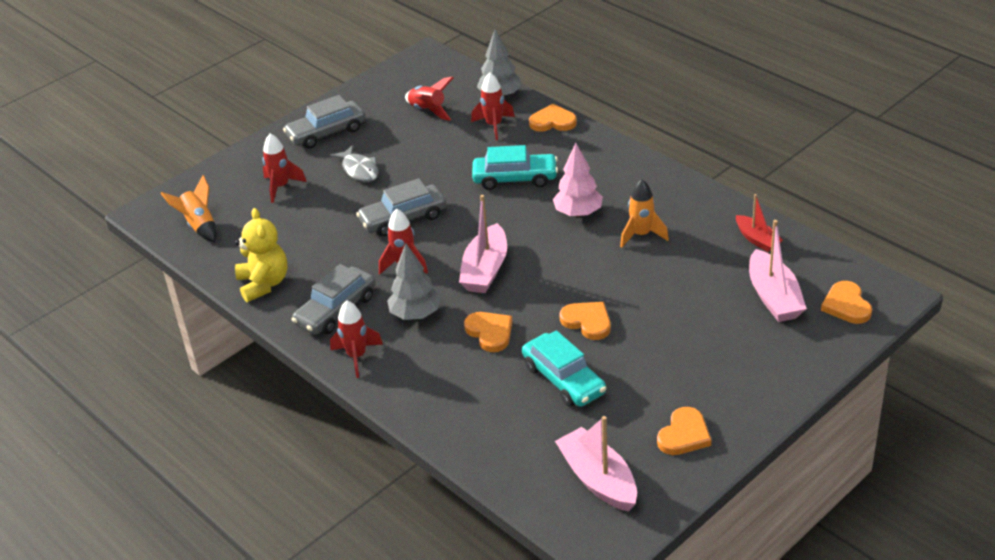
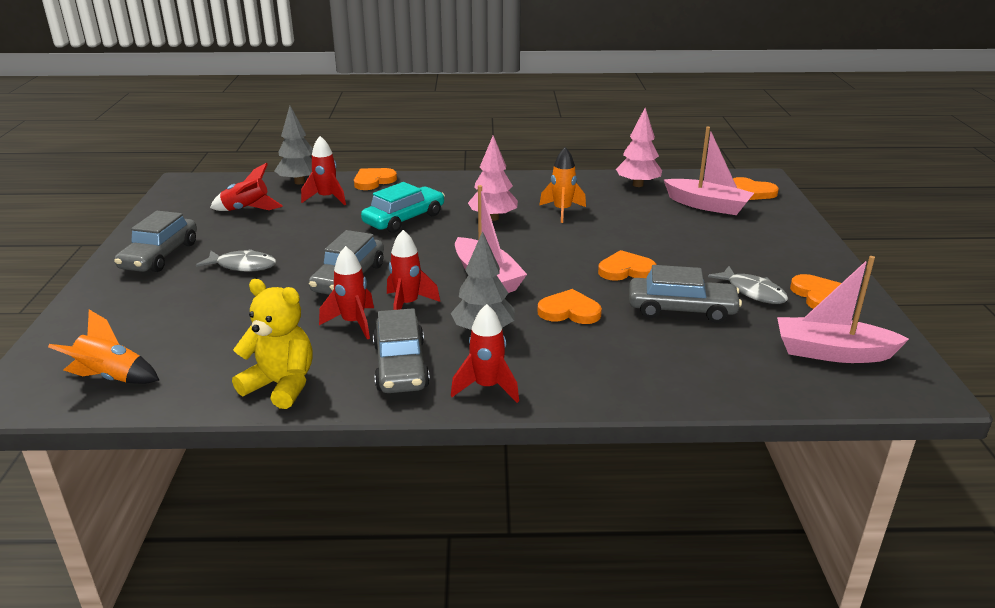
camera: 50 degrees left, 10 degrees down
(281, 187) = (171, 309): red rocket -> red rocket (353, 323)
(564, 379) = (681, 309): turquoise car -> grey car
(641, 399) = (753, 292): none -> grey fish
(757, 239) = (638, 185): red boat -> pink tree

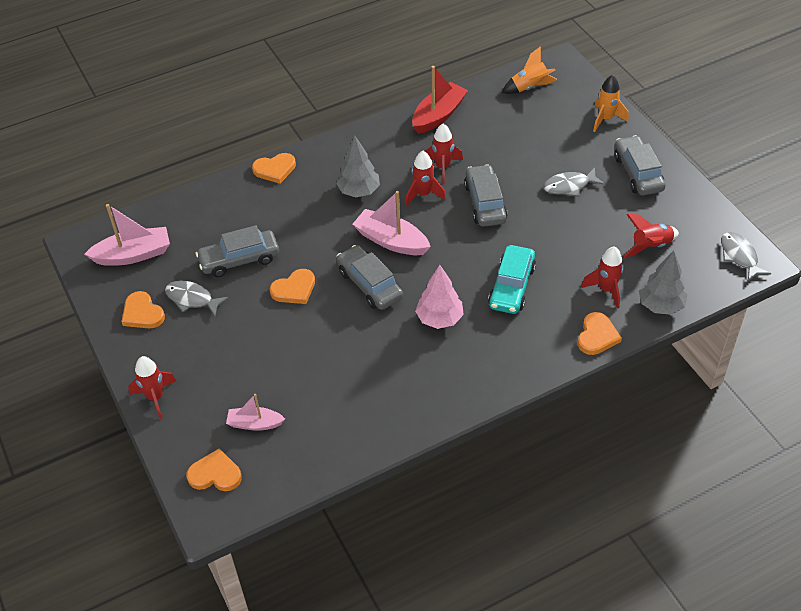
camera: 155 degrees right, 20 degrees up
(190, 188) = (739, 256): none -> grey fish
(281, 385) = (438, 115): yellow teddy bear -> red boat
(400, 366) = (387, 149): grey car -> grey car (369, 284)
(487, 387) = (329, 153): red rocket -> red rocket (155, 397)
(562, 211) = (386, 355): orange rocket -> orange rocket (605, 119)
(569, 311) = (314, 229): orange heart -> orange heart (275, 169)
(638, 185) = (337, 440): pink tree -> none
(707, 205) = (255, 424): pink boat -> pink boat, size x0.62

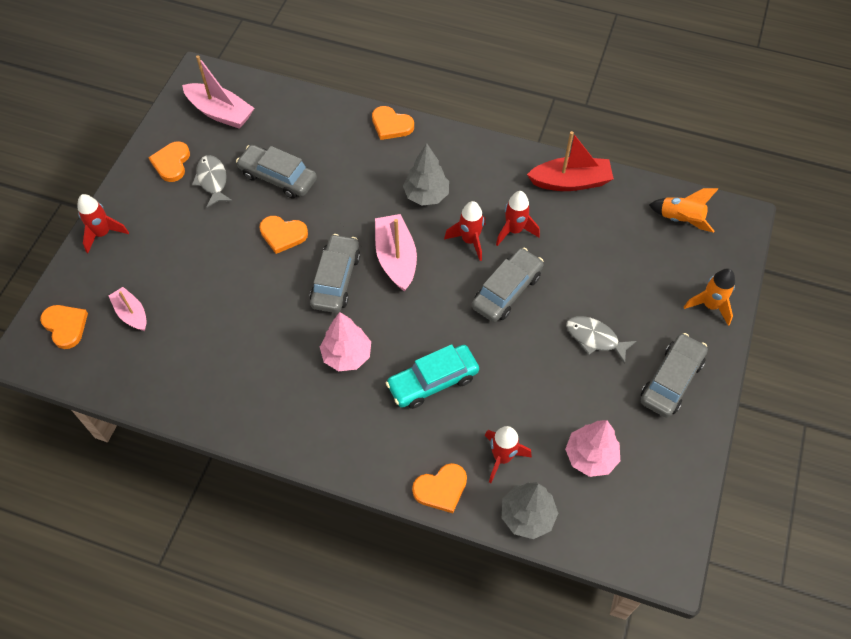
camera: 45 degrees right, 10 degrees up
(650, 246) = (590, 456): red rocket -> pink tree
(739, 256) = (657, 542): grey fish -> none

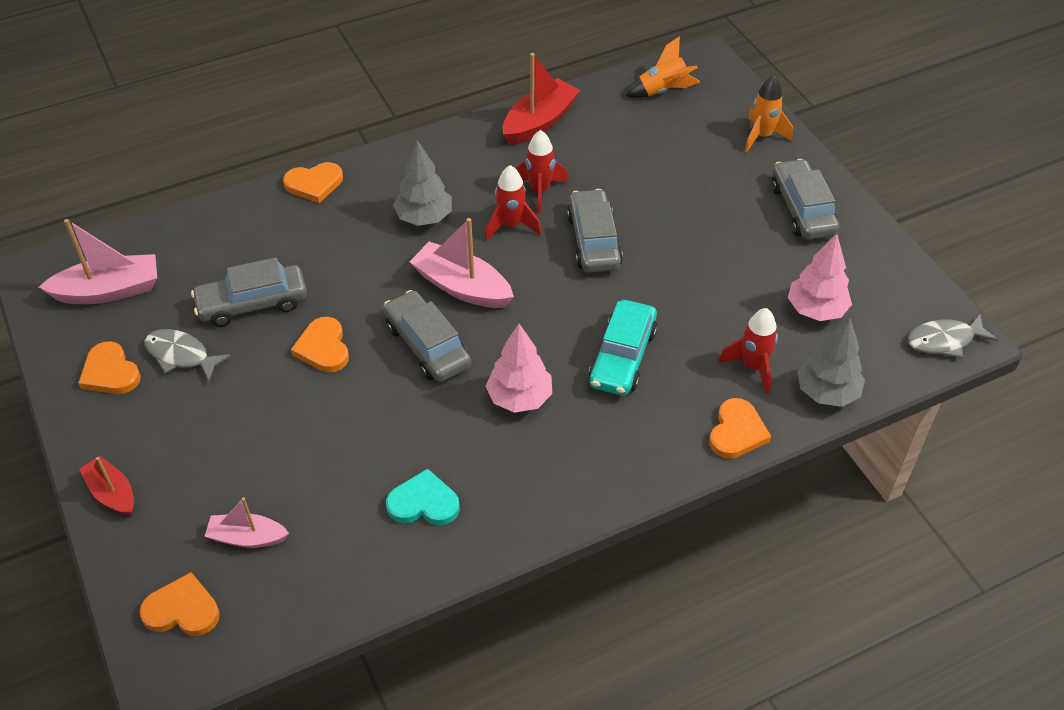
camera: 45 degrees left, 10 degrees down
(103, 234) = (112, 493): red rocket -> red boat
(229, 372) = (423, 503): none -> turquoise heart
(283, 235) = (323, 348): orange heart -> orange heart turned 105 degrees clockwise
(594, 338) = (709, 223): grey fish -> grey fish (944, 341)

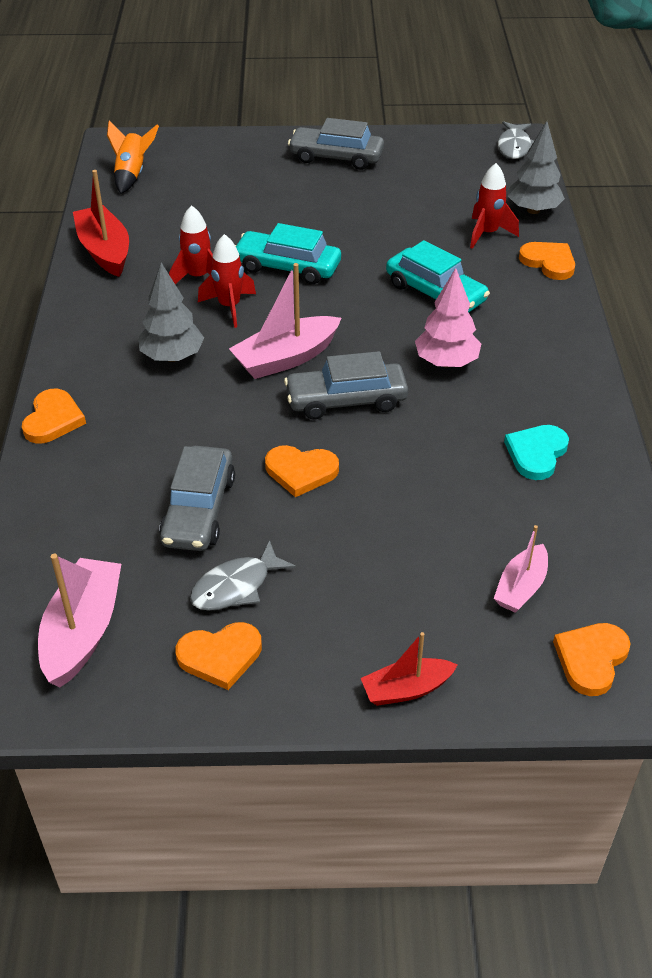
camera: 65 degrees left, 5 degrees down
(593, 241) = (287, 267): grey car -> turquoise car
(762, 136) = (237, 147): orange rocket -> none
(816, 310) = (447, 187): pink tree -> none

